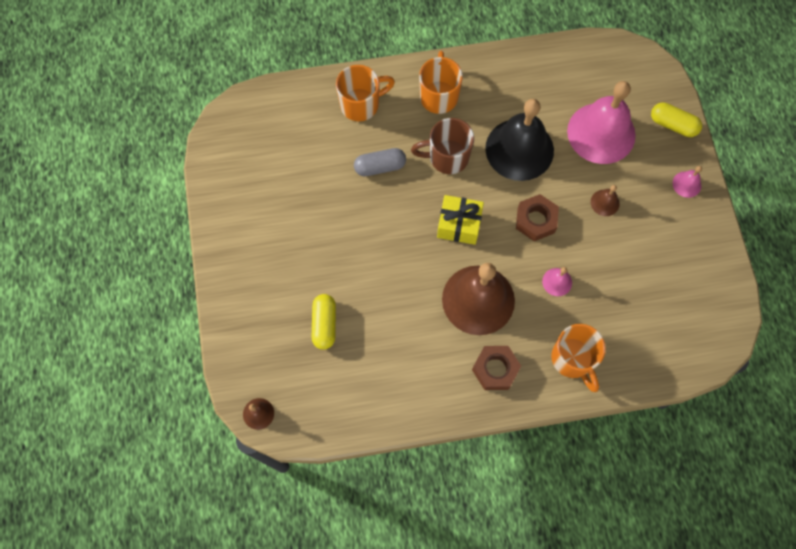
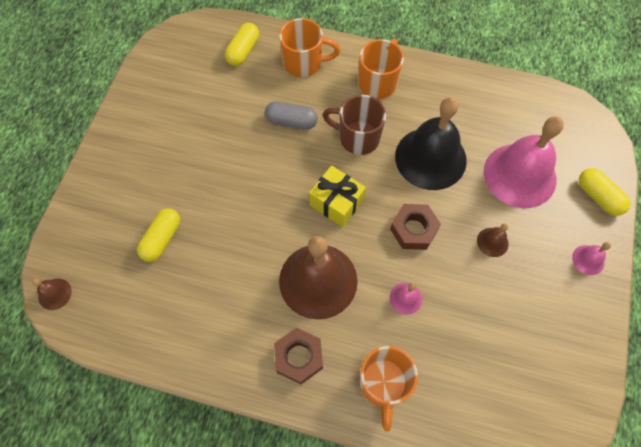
camera: 25 degrees right, 5 degrees down
(297, 115) = (243, 51): none -> yellow capsule

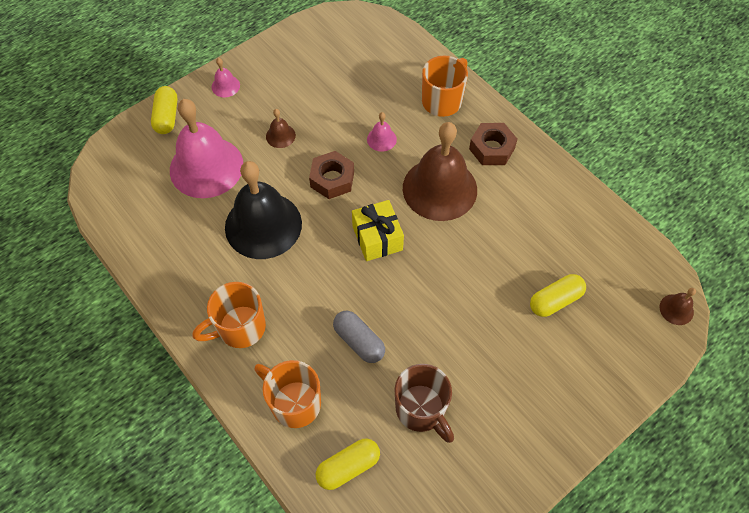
camera: 145 degrees left, 5 degrees down
(357, 138) = (310, 284): brown mug -> brown mug (421, 410)

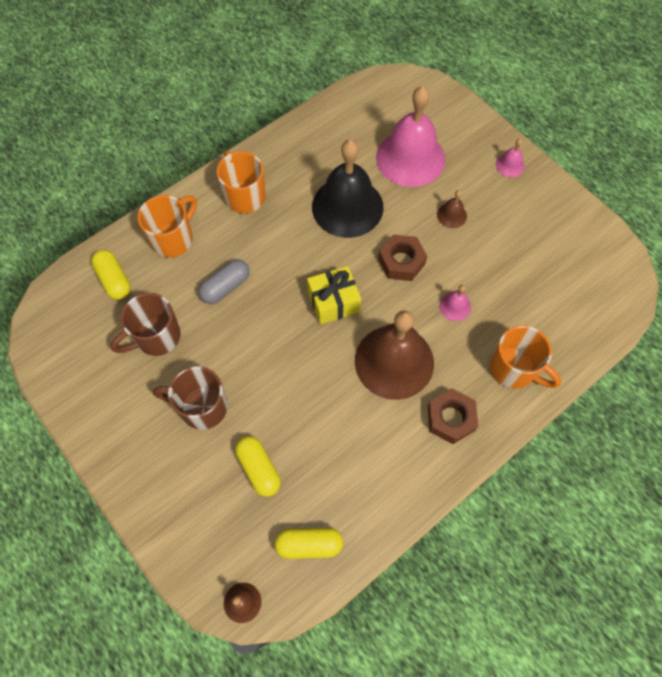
camera: 90 degrees right, 5 degrees up
(167, 117) = (466, 122): yellow capsule -> yellow capsule (309, 544)
(498, 356) = (202, 407): none -> brown mug

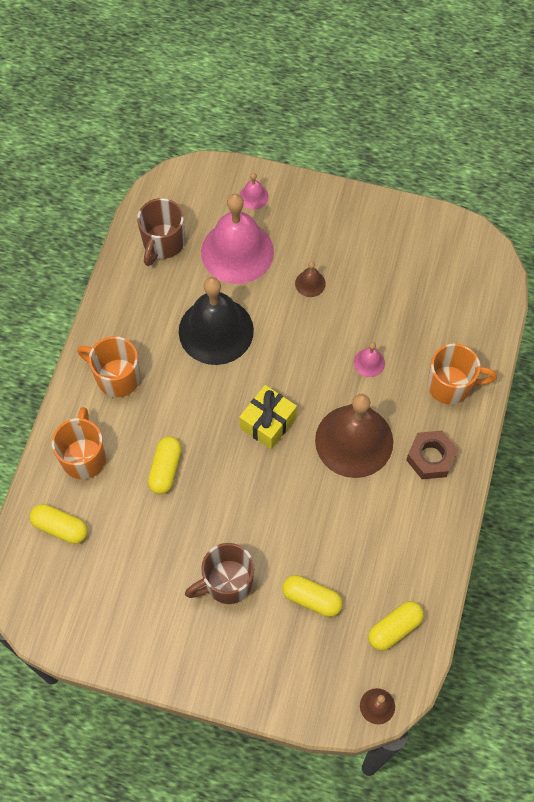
camera: 35 degrees left, 0 degrees up
(156, 337) = (140, 551): brown mug -> brown mug (163, 243)
(225, 287) = (165, 469): grey capsule -> yellow capsule
(401, 262) = (298, 351): brown nut -> none
(510, 165) = (326, 207): pink bell -> pink bell (253, 196)

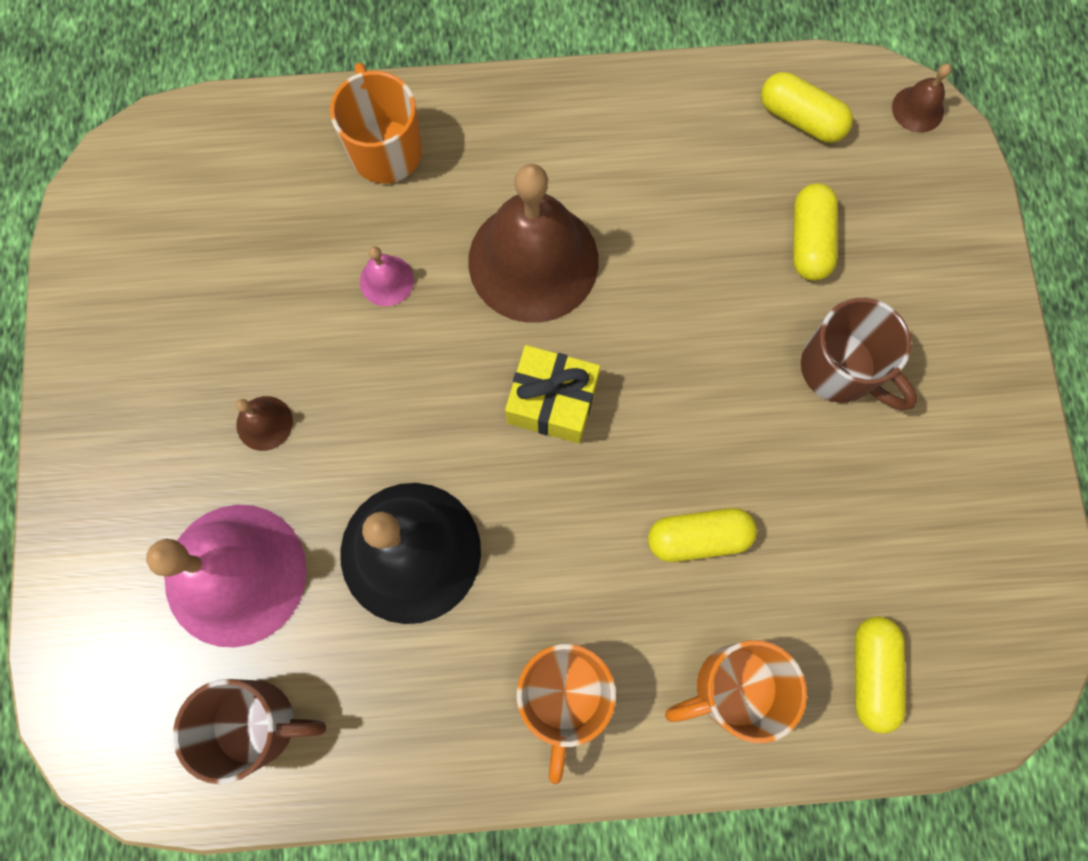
camera: 110 degrees left, 10 degrees up
(253, 196) = (105, 588): pink bell -> none
(430, 457) = (519, 144): brown nut -> none

